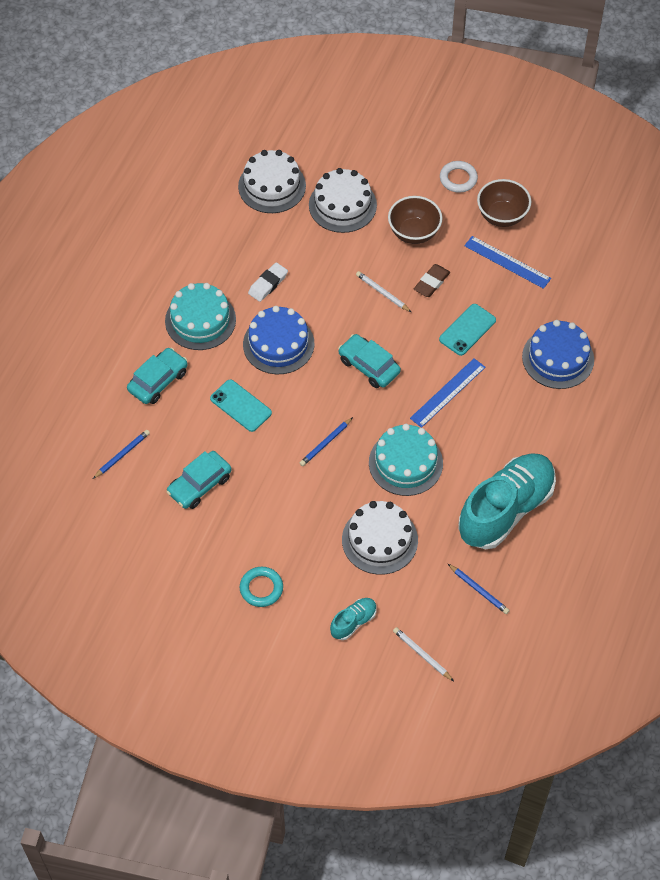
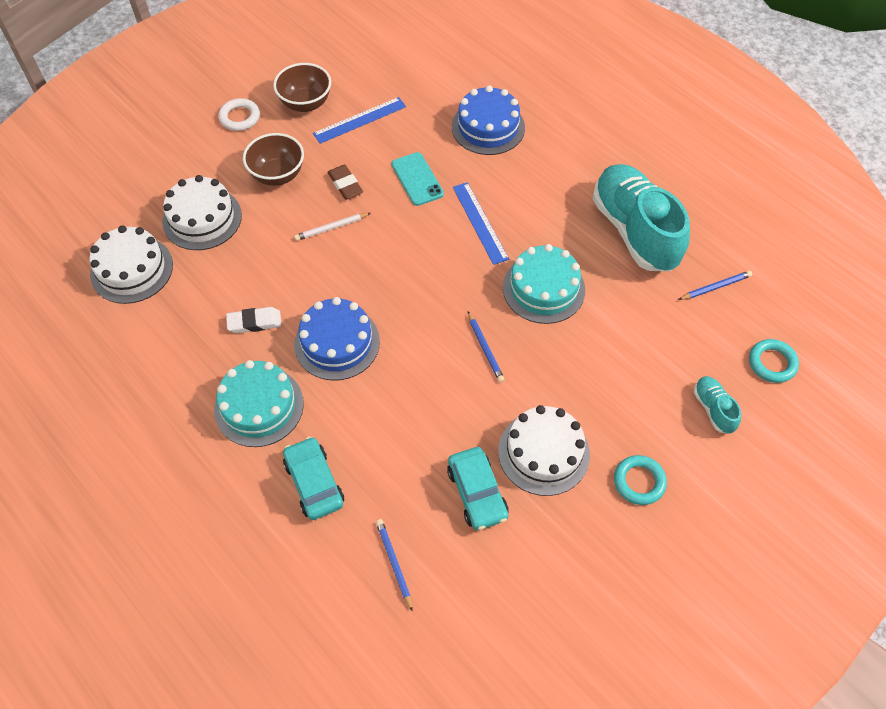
camera: 65 degrees left, 0 degrees up
(240, 406) = (395, 410): turquoise phone -> none
(268, 284) = (254, 322): white eraser -> white eraser turned 75 degrees counterclockwise
(369, 366) = (412, 274): turquoise car -> none
(379, 540) = (624, 347): white cake -> white cake (543, 452)
(422, 654) = (772, 363): white pencil -> turquoise ring

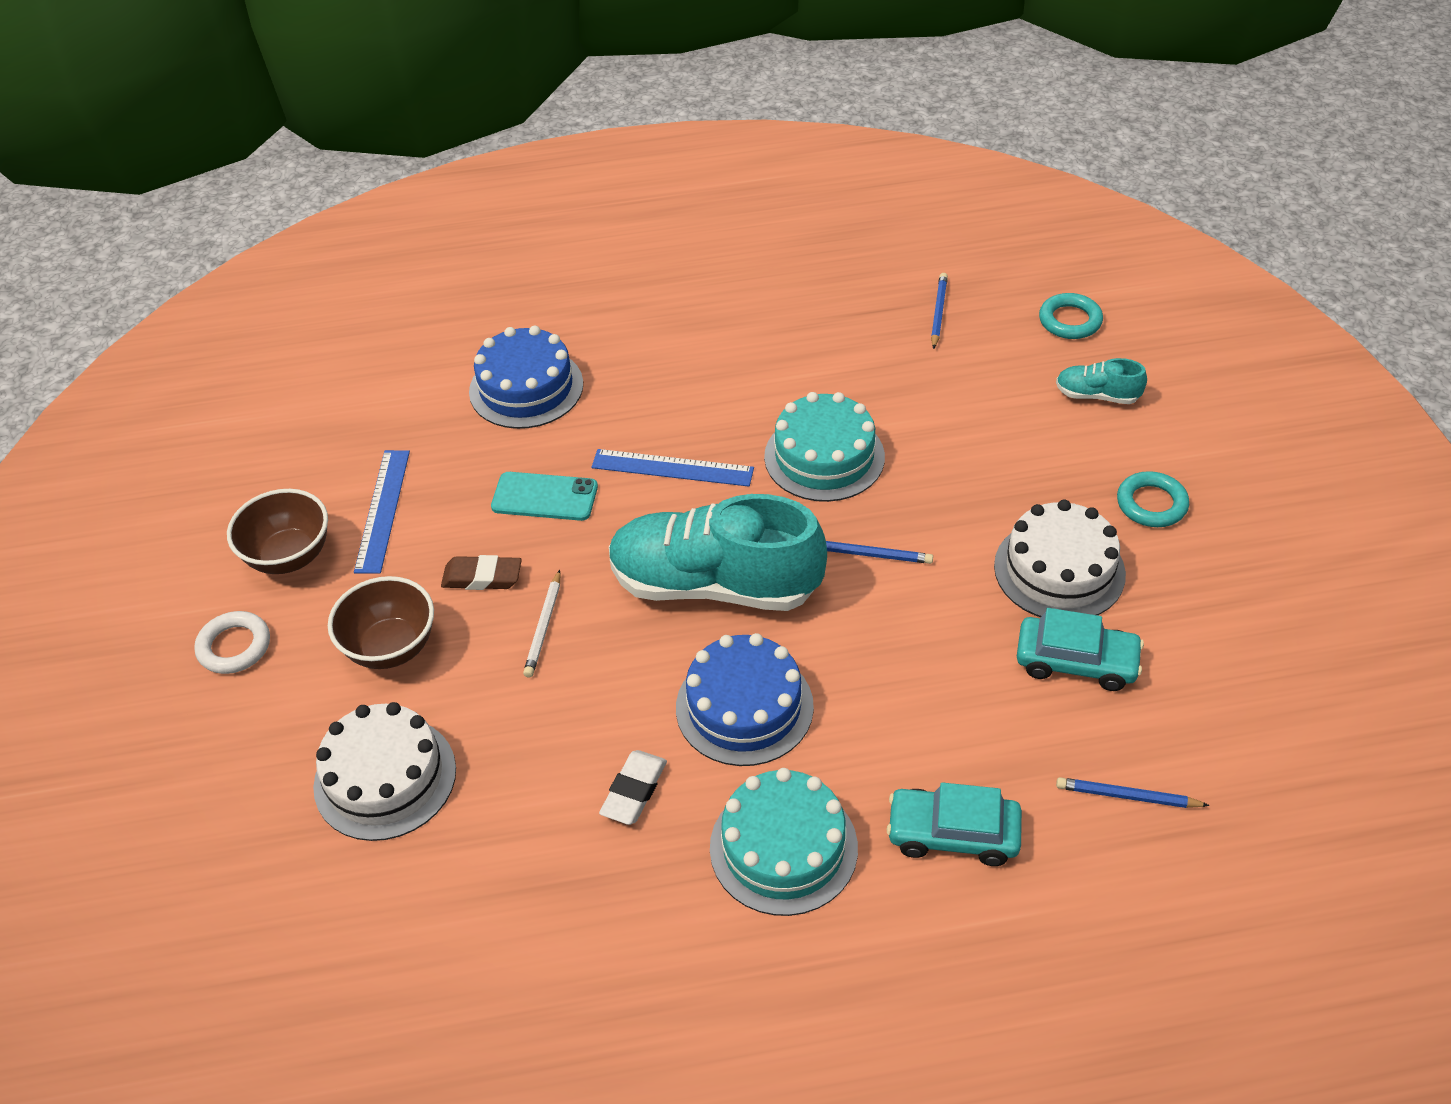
camera: 55 degrees left, 10 degrees down
(132, 269) = (400, 916): white cake -> none
(634, 230) = (806, 337): turquoise shoe -> turquoise shoe (714, 585)

